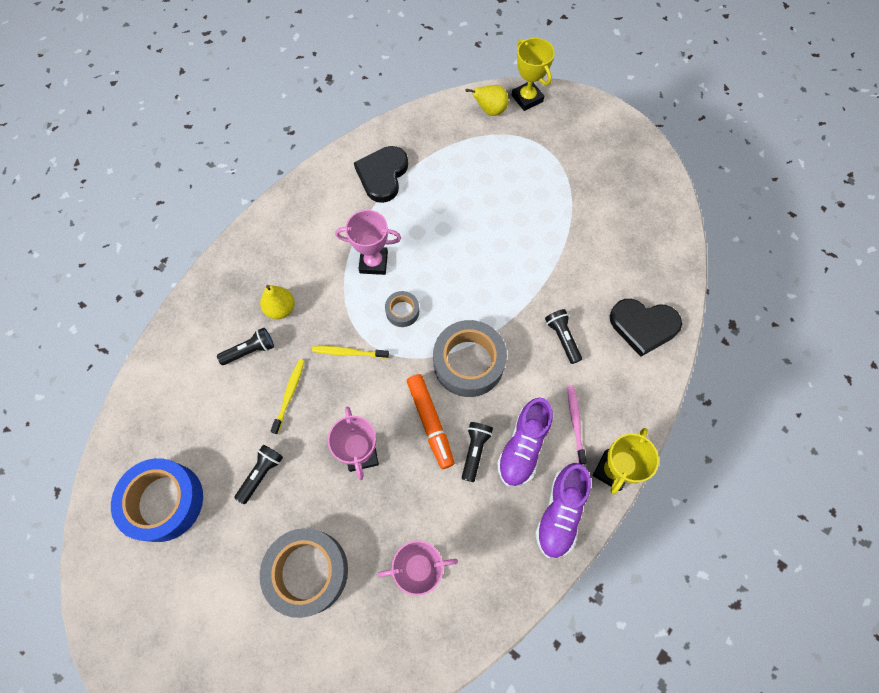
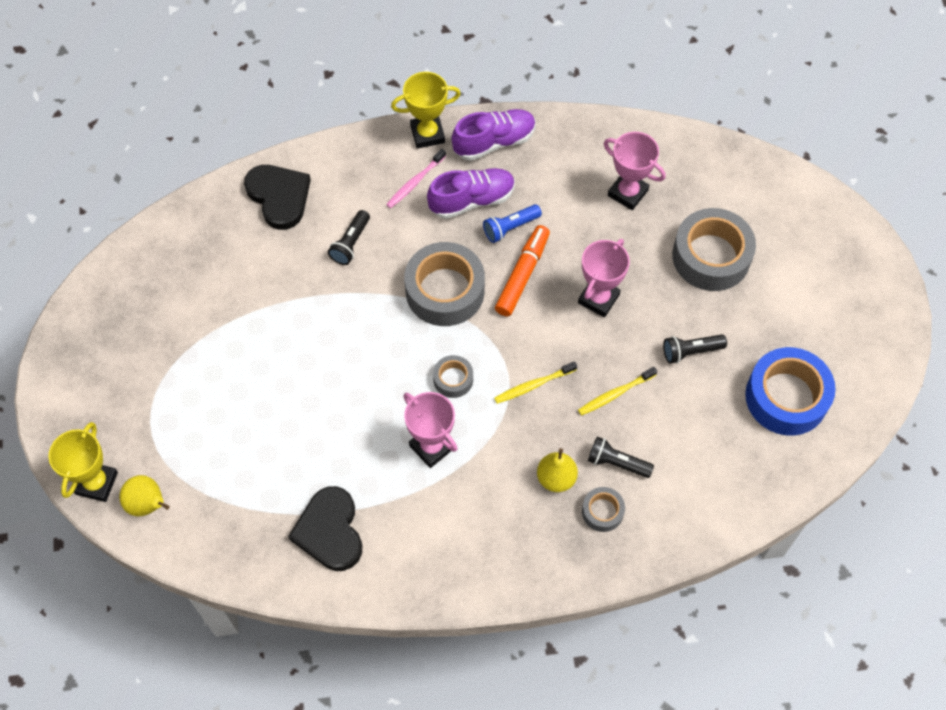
camera: 135 degrees left, 5 degrees down
(234, 314) = (602, 511): none -> grey tape
(348, 352) = (533, 385): yellow toothbrush -> yellow toothbrush turned 105 degrees clockwise
(382, 175) = (330, 531): black heart -> black heart turned 105 degrees clockwise
(475, 451) = (510, 227): black flashlight -> blue flashlight

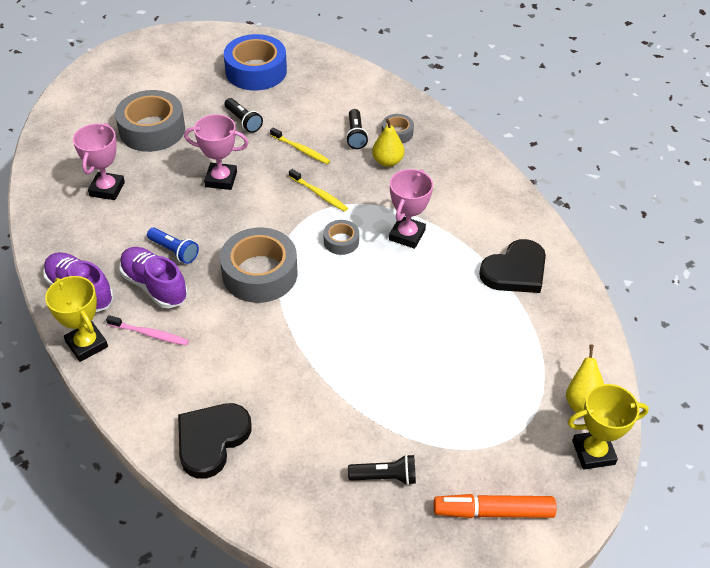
camera: 115 degrees left, 15 degrees down
(350, 243) = (241, 358): black flashlight -> black flashlight (385, 477)
(522, 275) = (220, 229): orange marker -> orange marker (493, 511)

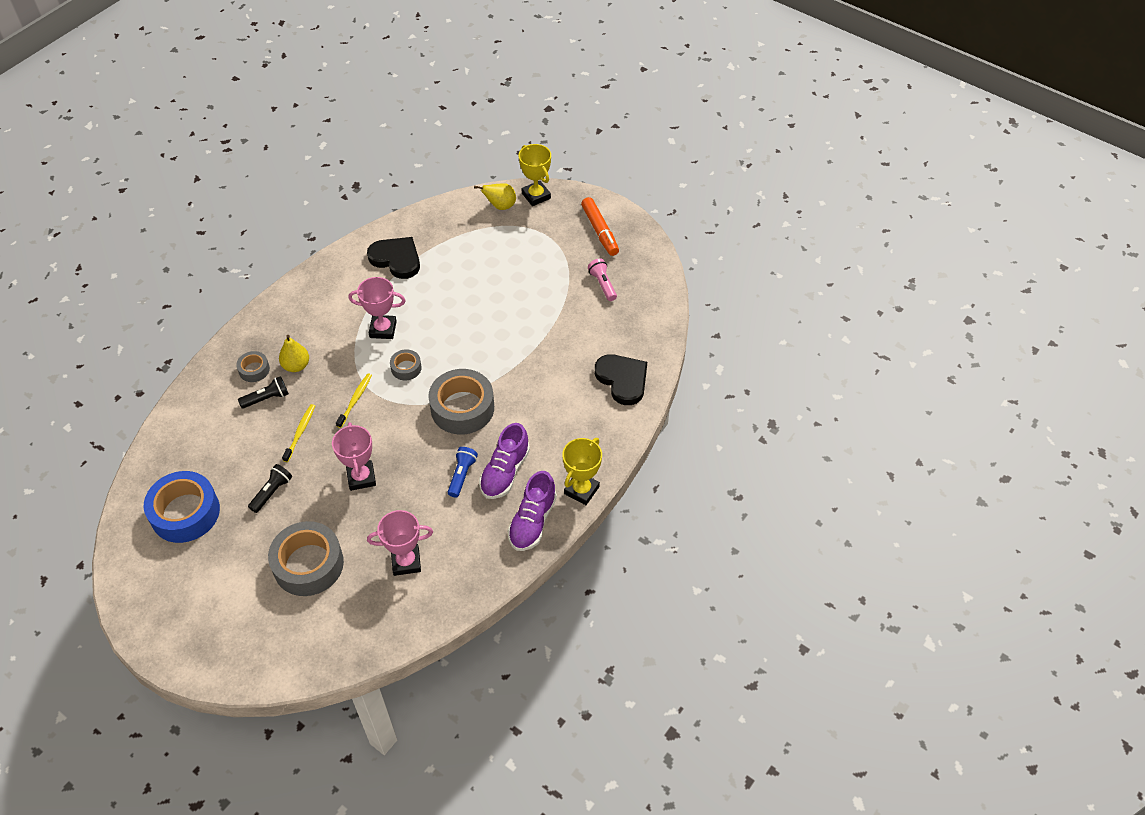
camera: 110 degrees left, 5 degrees up
(150, 334) = (553, 454): pink toothbrush -> none
(211, 440) = (622, 380): black heart -> black heart turned 135 degrees counterclockwise
(385, 477) = (603, 284): black flashlight -> pink flashlight

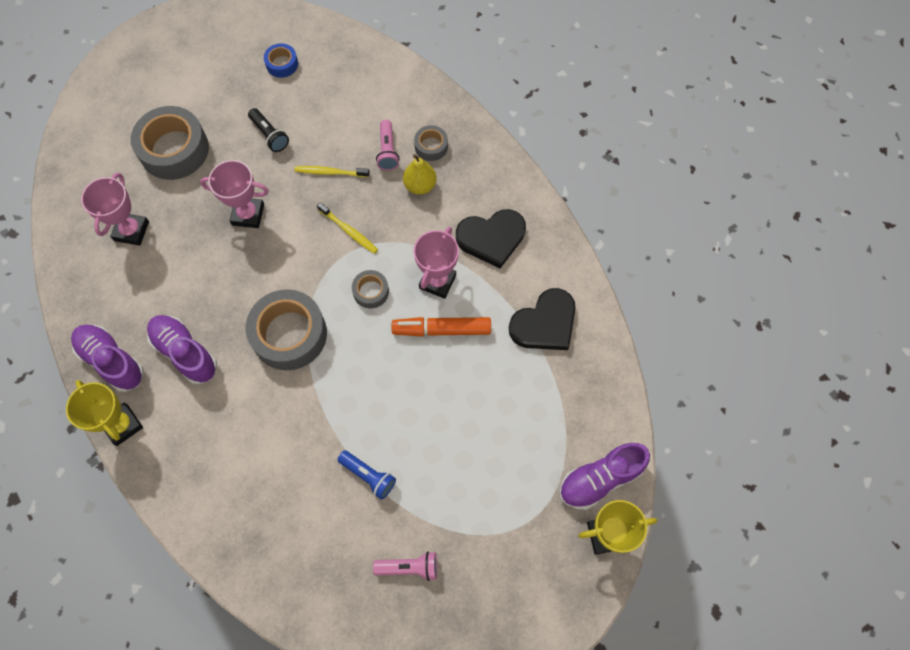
camera: 110 degrees right, 15 degrees up
(185, 513) = (282, 64): blue tape -> blue tape, size x0.49
(267, 398) = (387, 151): black flashlight -> pink flashlight
(300, 432) = (330, 172): yellow toothbrush -> yellow toothbrush turned 150 degrees clockwise
(462, 475) = (203, 309): blue flashlight -> blue flashlight (368, 476)
(500, 206) = (600, 479): yellow pear -> purple shoe
(600, 231) = (508, 602): orange marker -> orange marker (442, 330)
(622, 380) = (246, 531): black heart -> black heart (491, 238)

